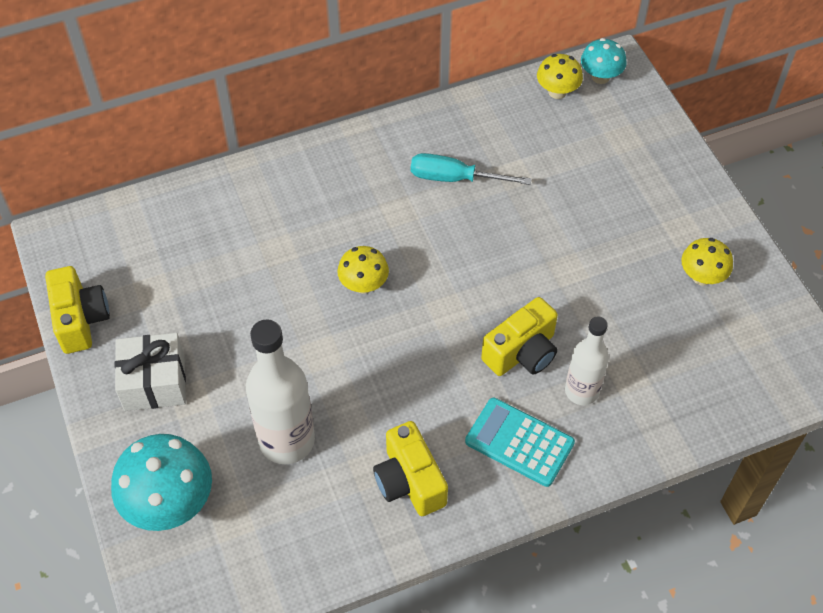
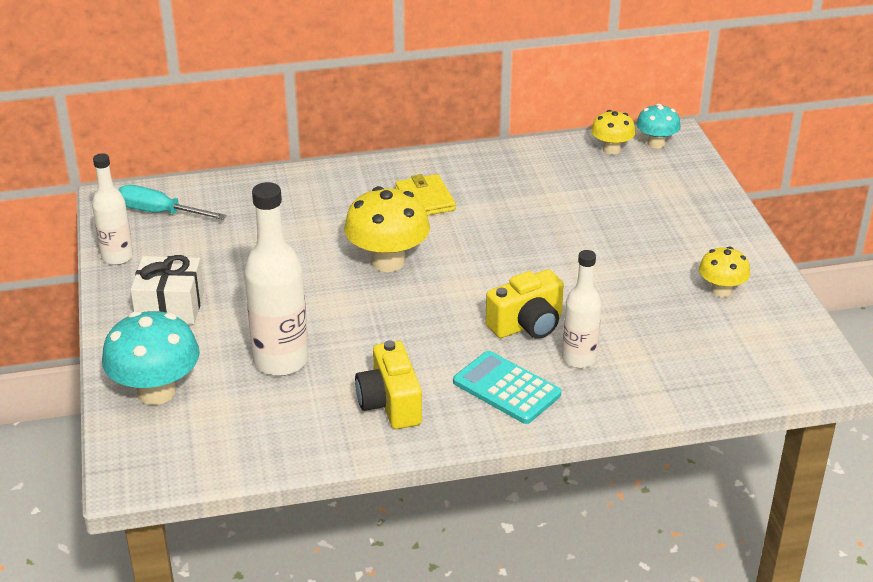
camera: 10 degrees right, 20 degrees down
(81, 320) = (117, 257): yellow camera -> white bottle
(364, 285) = (387, 261): yellow mushroom -> yellow mushroom, size x1.72
(382, 190) = (425, 200): none -> yellow wallet
(454, 178) = (496, 198): turquoise screwdriver -> turquoise screwdriver (159, 212)

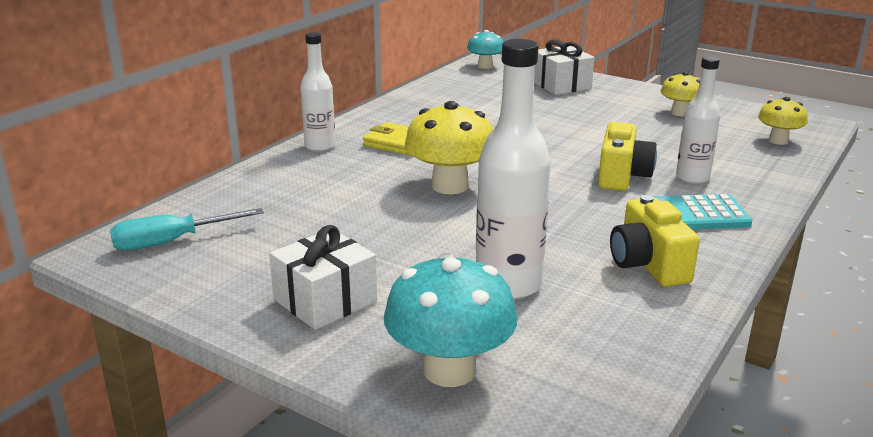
camera: 45 degrees left, 10 degrees down
(117, 257) = (189, 292): white bottle -> white bottle (320, 146)
(390, 404) = (648, 265): yellow camera -> yellow camera turned 45 degrees clockwise
(611, 149) = (465, 77): yellow mushroom -> yellow mushroom (778, 141)
(679, 201) = (561, 85): none -> white gift

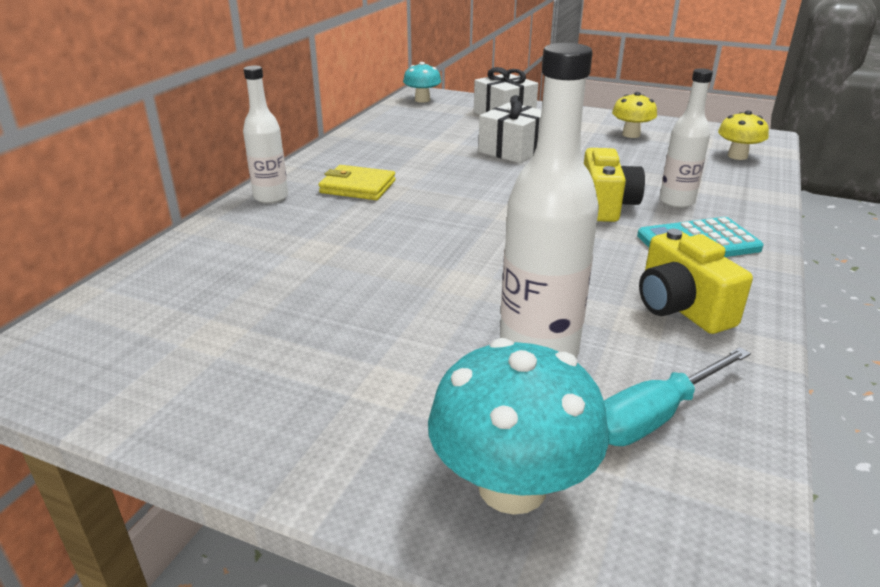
camera: 10 degrees left, 5 degrees up
(171, 242) = (109, 336): turquoise screwdriver -> turquoise screwdriver (654, 416)
(325, 300) = (324, 399): white gift -> white gift (513, 150)
(450, 186) = (429, 232): yellow mushroom -> none

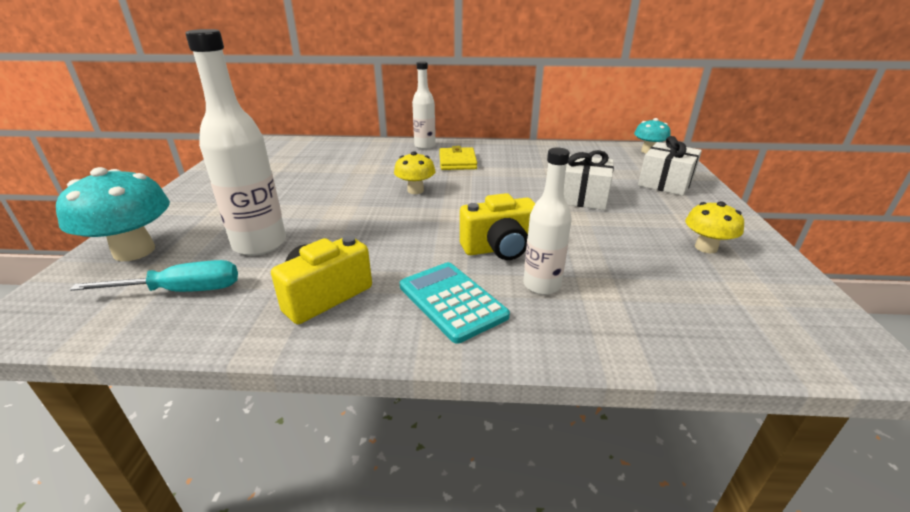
camera: 70 degrees right, 0 degrees up
(654, 416) = (182, 291): turquoise screwdriver -> turquoise screwdriver turned 135 degrees clockwise
(737, 156) = (738, 326): yellow mushroom -> yellow mushroom (415, 190)

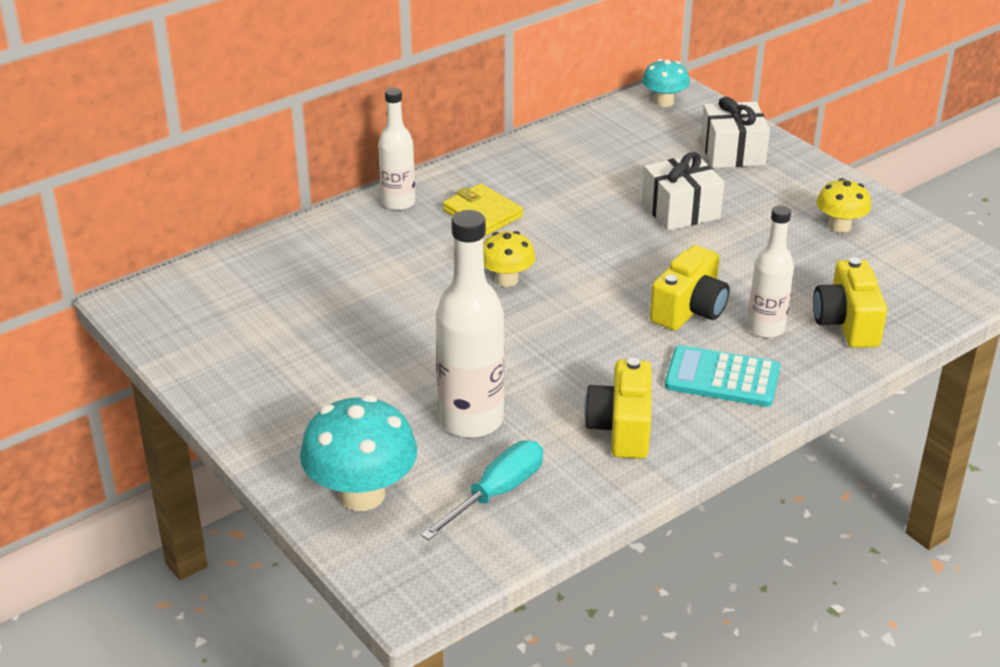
camera: 40 degrees left, 5 degrees up
(623, 315) = (846, 323): none -> yellow camera

